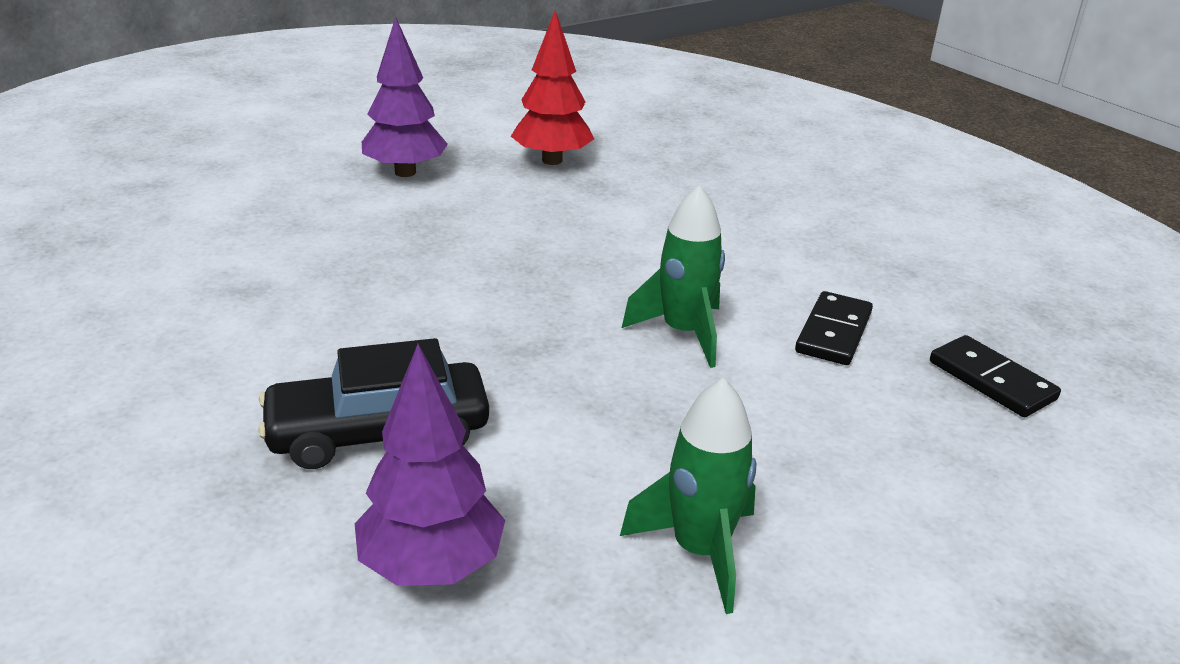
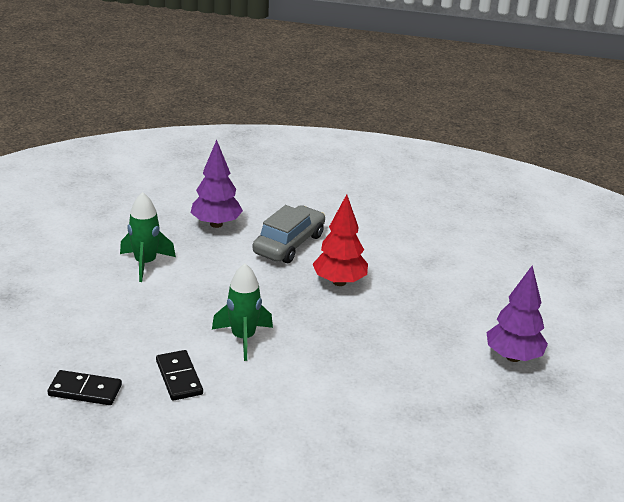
camera: 135 degrees right, 0 degrees up
(378, 433) = (289, 244): black car -> grey car
(552, 160) = (472, 419): red tree -> red tree (339, 282)

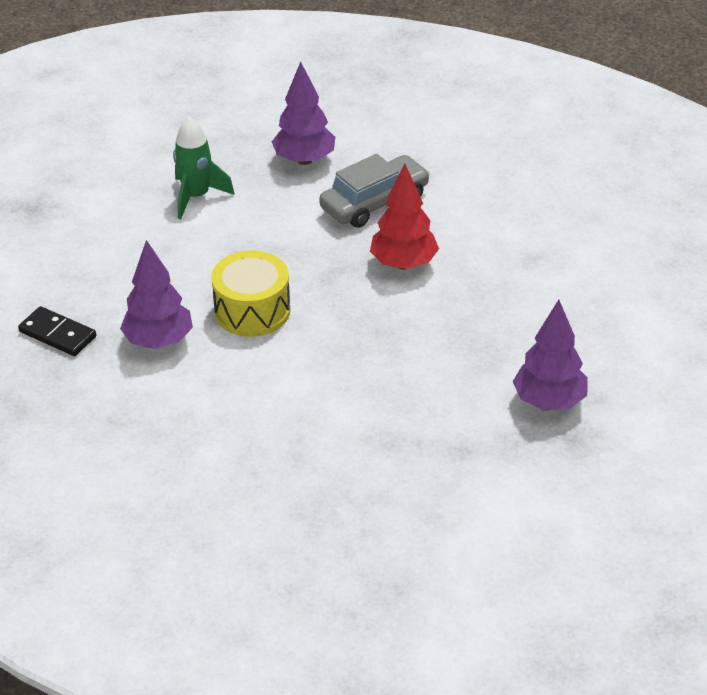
camera: 25 degrees right, 10 degrees up
(179, 377) = (159, 341): black domino -> purple tree
(243, 338) = (252, 310): green rocket -> yellow drum

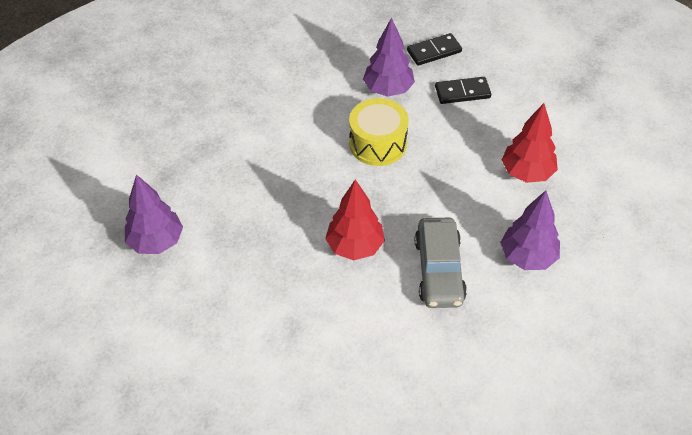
camera: 125 degrees right, 10 degrees up
(113, 283) = (462, 92): none -> black domino
(196, 196) = (527, 173): green rocket -> red tree

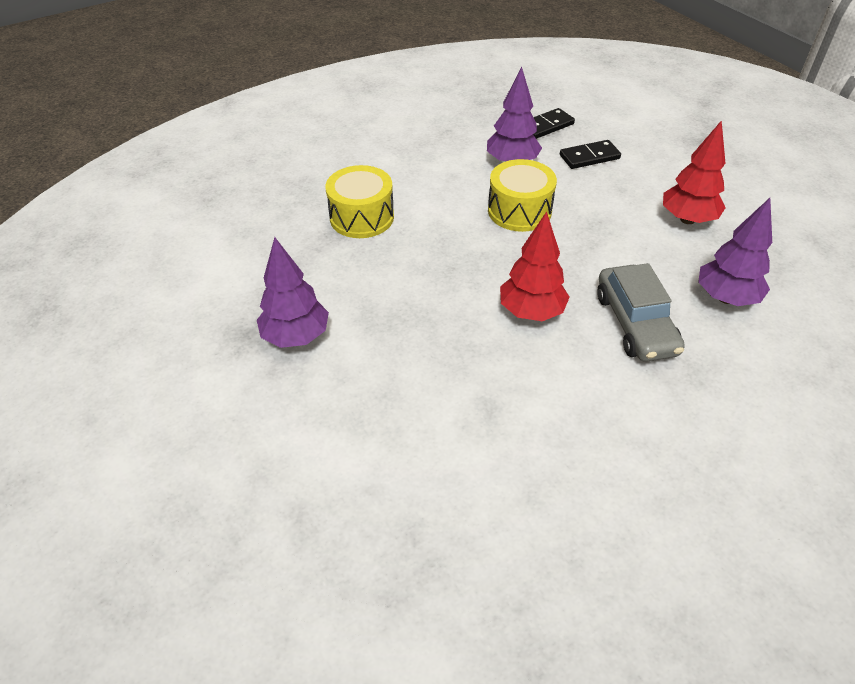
camera: 10 degrees left, 5 degrees down
(237, 132) = (362, 217): none -> yellow drum

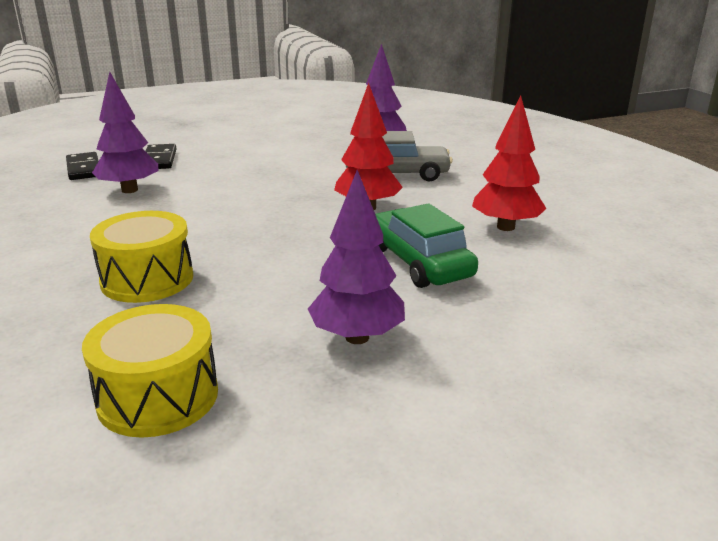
camera: 80 degrees left, 20 degrees down
(421, 360) = (418, 262): none -> green car
(519, 211) = (215, 196): yellow drum -> yellow drum (158, 396)
(687, 219) = (281, 142): red tree -> red tree (505, 227)

